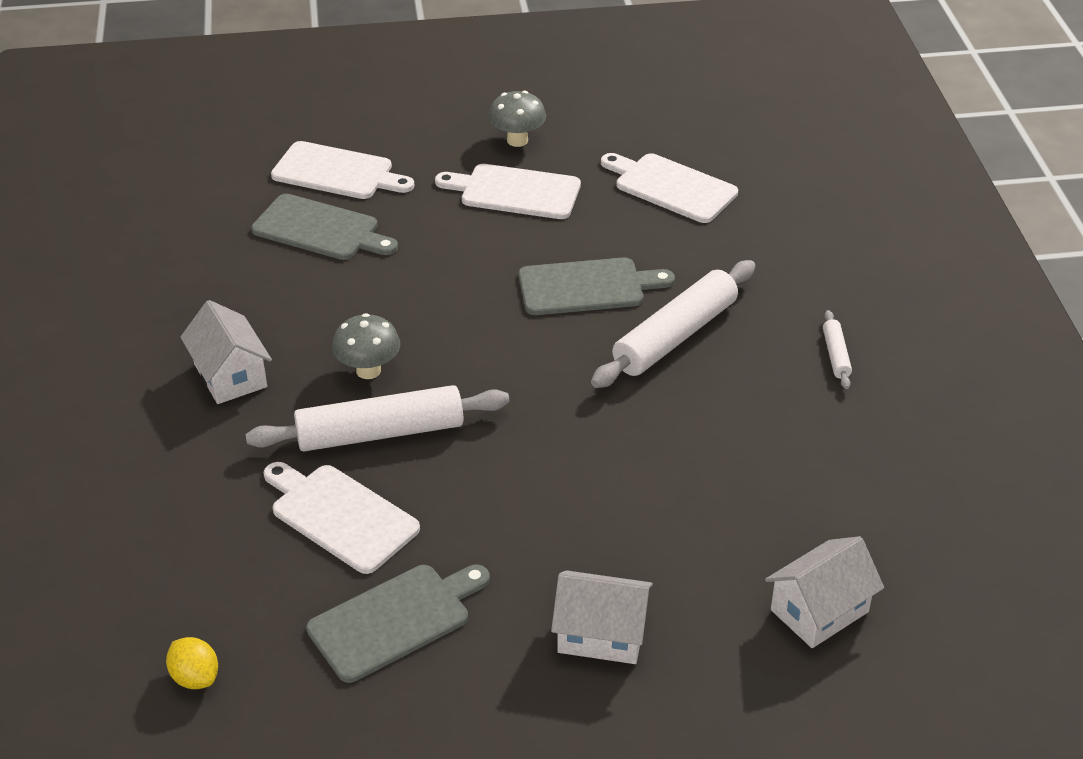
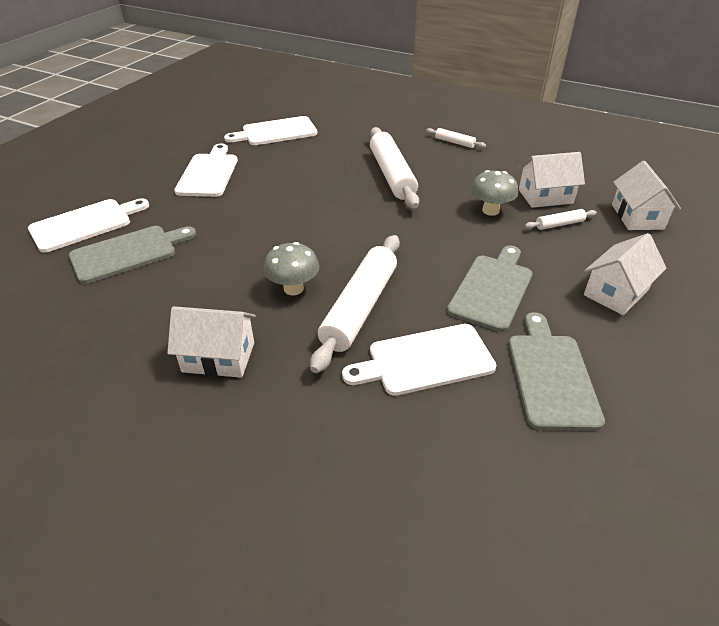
camera: 55 degrees left, 0 degrees up
(195, 677) = (549, 526): yellow lemon -> none
(515, 192) = (208, 173): white cutting board -> white cutting board turned 135 degrees clockwise
(517, 140) = (166, 156): grey mushroom -> grey mushroom (490, 210)
(587, 287) = (319, 184): grey cutting board -> grey cutting board (492, 289)
(714, 536) = (559, 224): none -> white rolling pin
(776, 499) = (545, 196): none -> white house

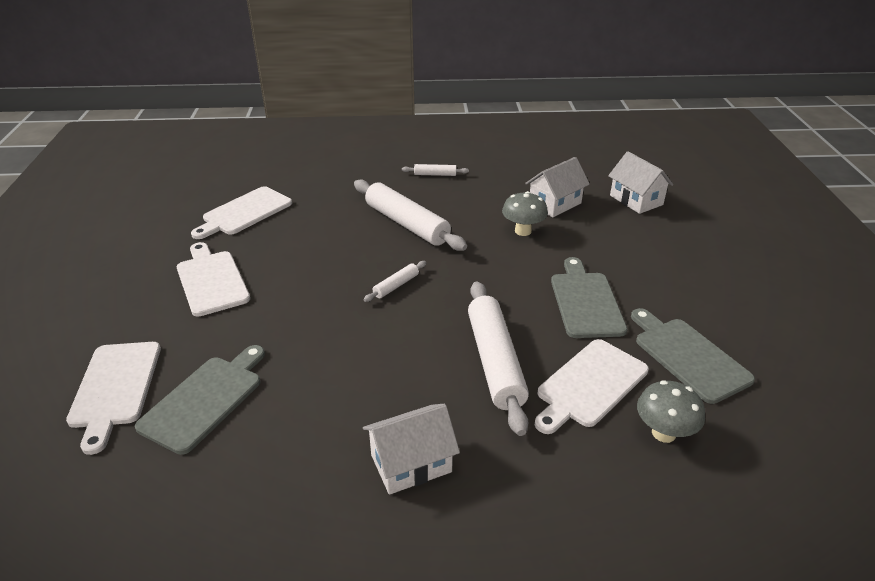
camera: 30 degrees left, 5 degrees down
(85, 224) = (115, 388): white cutting board -> white cutting board turned 150 degrees clockwise
(293, 288) = (418, 368): grey mushroom -> grey mushroom (663, 433)
(559, 224) = (586, 225): white rolling pin -> white rolling pin (396, 286)
(615, 292) = (674, 270): white house -> none

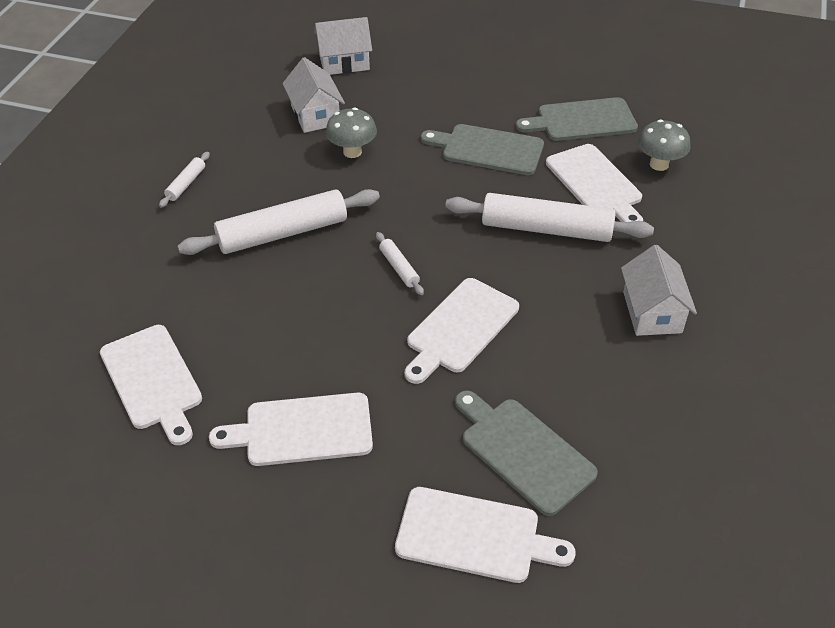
camera: 70 degrees left, 10 degrees up
(338, 334) = (460, 328): none -> white cutting board

